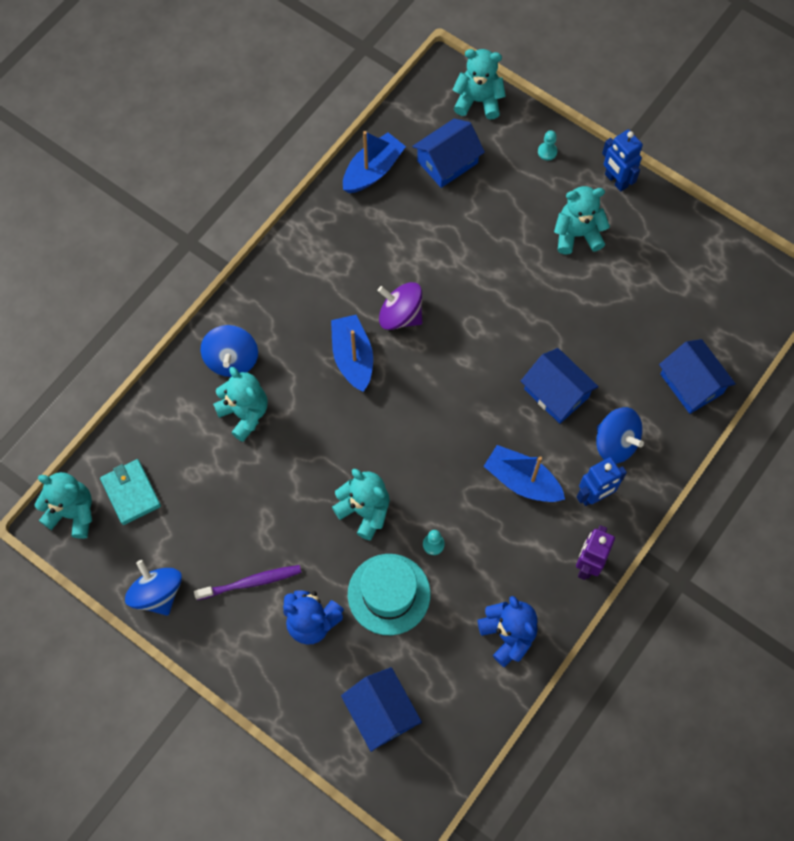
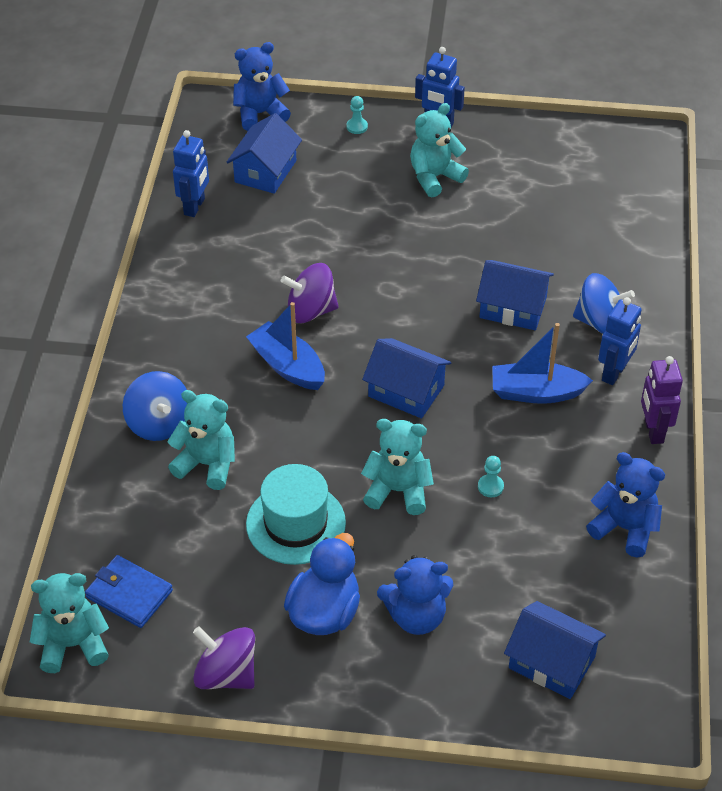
camera: 30 degrees left, 20 degrees down
(131, 493) = (129, 594): turquoise wallet -> blue wallet
(157, 593) = (226, 674): blue spinning top -> purple spinning top
(251, 582) = (324, 612): purple toothbrush -> blue duck
(373, 170) = (195, 207): blue boat -> blue robot
(389, 594) = (478, 552): turquoise hat -> turquoise hat (296, 523)
(478, 101) = (260, 114): turquoise teddy bear -> blue teddy bear
(691, 383) = (631, 246): blue house -> blue house (406, 391)

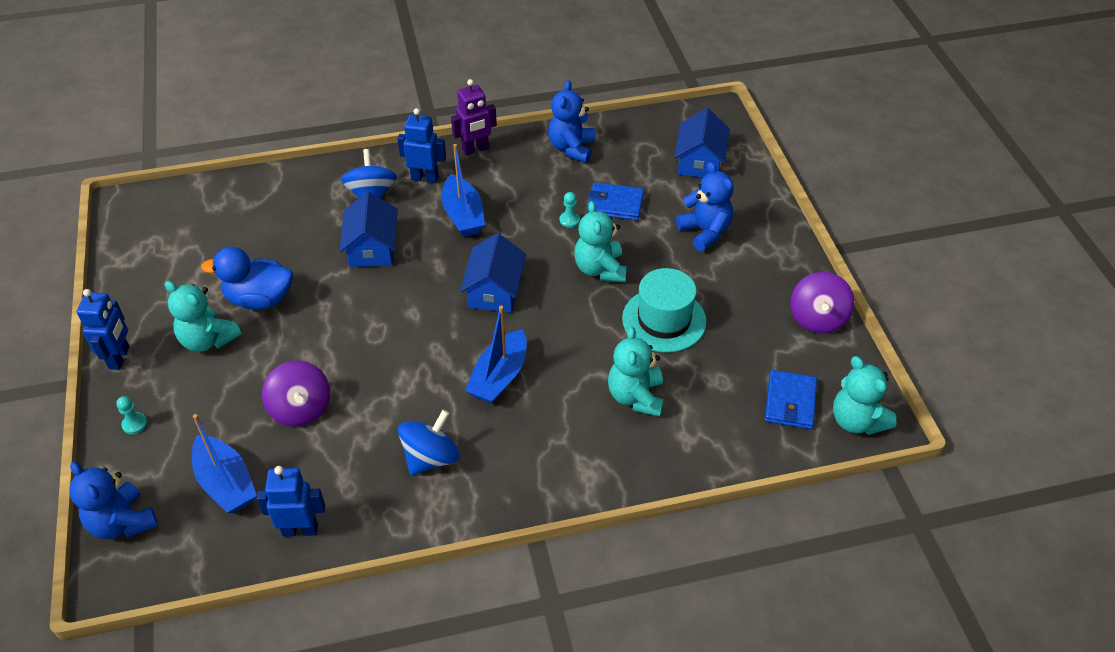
camera: 110 degrees left, 0 degrees up
(159, 423) = (608, 448): blue spinning top -> blue spinning top (431, 457)
(265, 171) = (226, 483): blue house -> blue boat
(310, 311) = (424, 381): purple spinning top -> purple spinning top (301, 409)
(324, 612) = (732, 280): blue duck -> blue duck (259, 299)
(501, 540) = (615, 204): none -> blue wallet

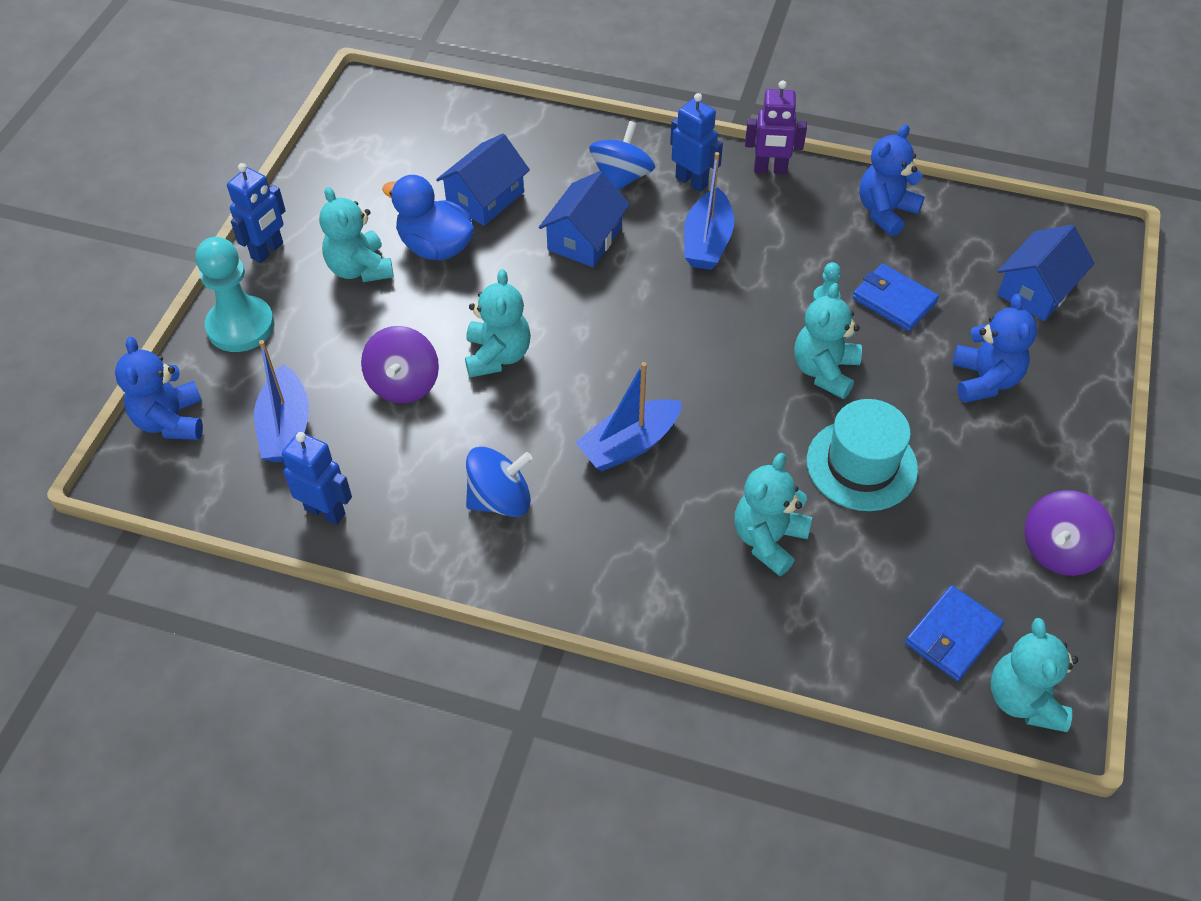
camera: 30 degrees right, 5 degrees up
(135, 424) = (240, 326): turquoise pawn -> turquoise pawn, size x2.45
(361, 357) = (497, 356): none -> turquoise teddy bear
(494, 290) = (686, 344): blue house -> blue house (485, 198)

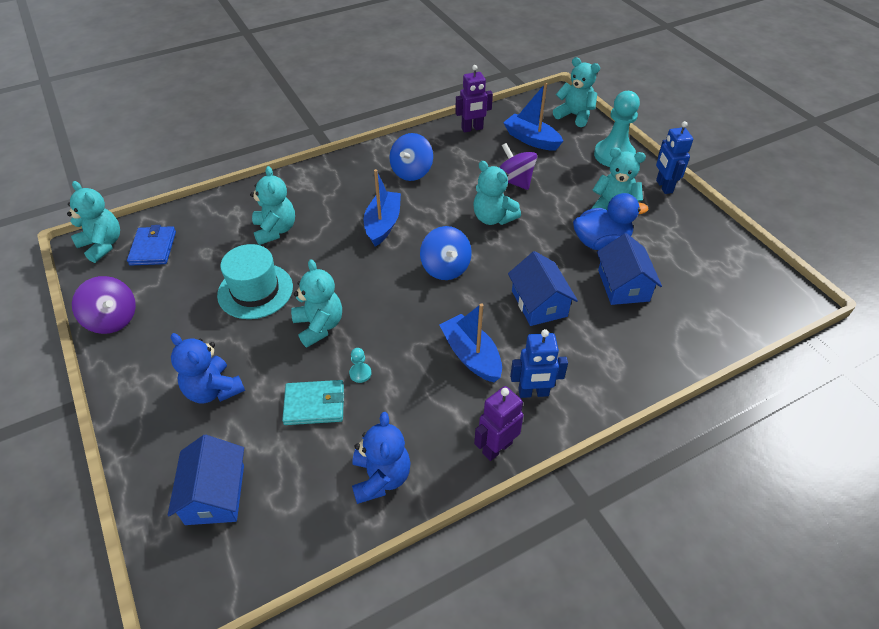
camera: 135 degrees right, 5 degrees down
(171, 421) = (574, 115): blue teddy bear -> turquoise teddy bear
(325, 511) = (472, 129): blue robot -> purple robot
(621, 178) = (575, 359): blue spinning top -> blue spinning top (445, 268)
(894, 300) = (314, 404): blue wallet -> turquoise wallet
(1059, 550) = (112, 319): purple spinning top -> purple spinning top turned 135 degrees clockwise

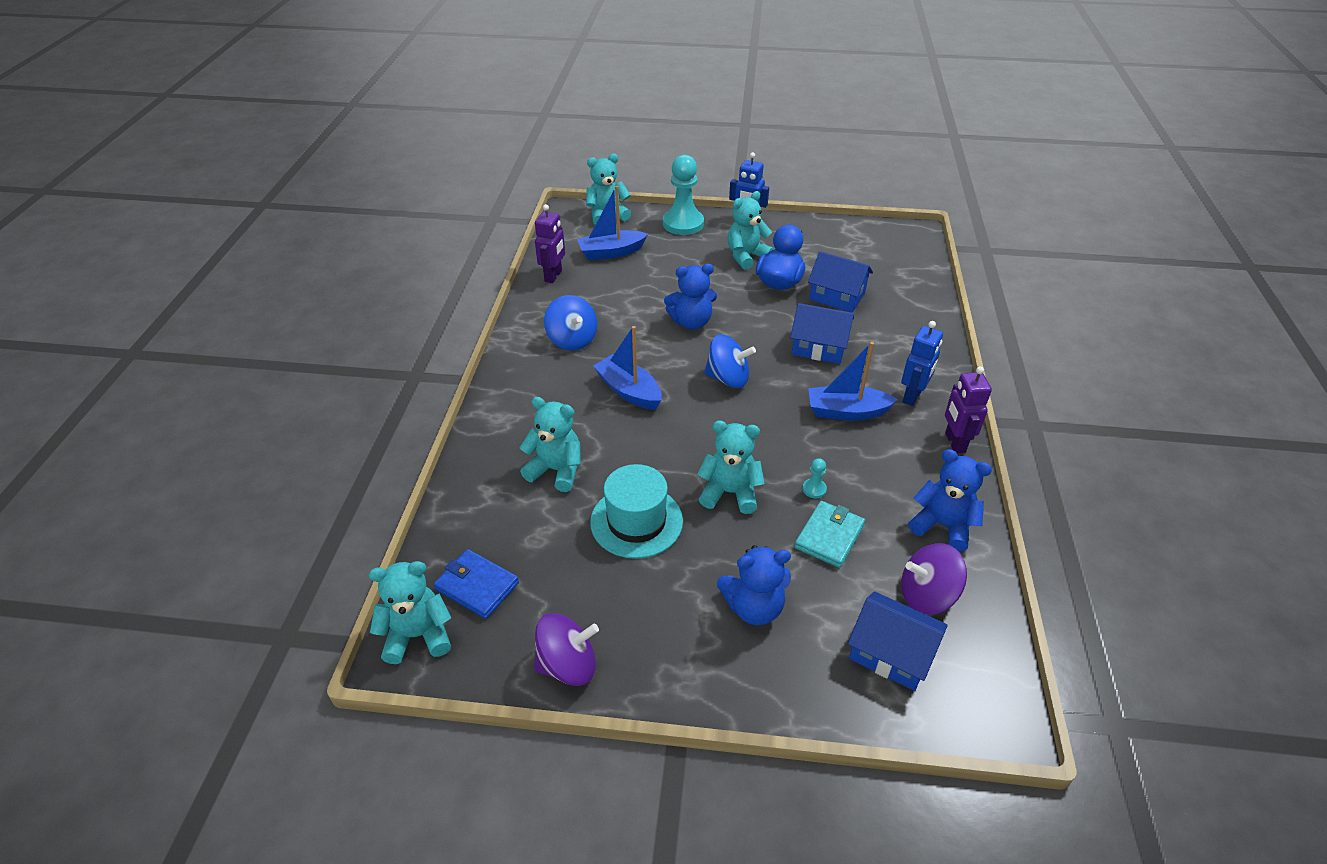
camera: 55 degrees left, 5 degrees down
(493, 218) = (691, 322): turquoise teddy bear -> blue teddy bear
(514, 181) = (656, 288): purple spinning top -> purple spinning top (927, 595)

